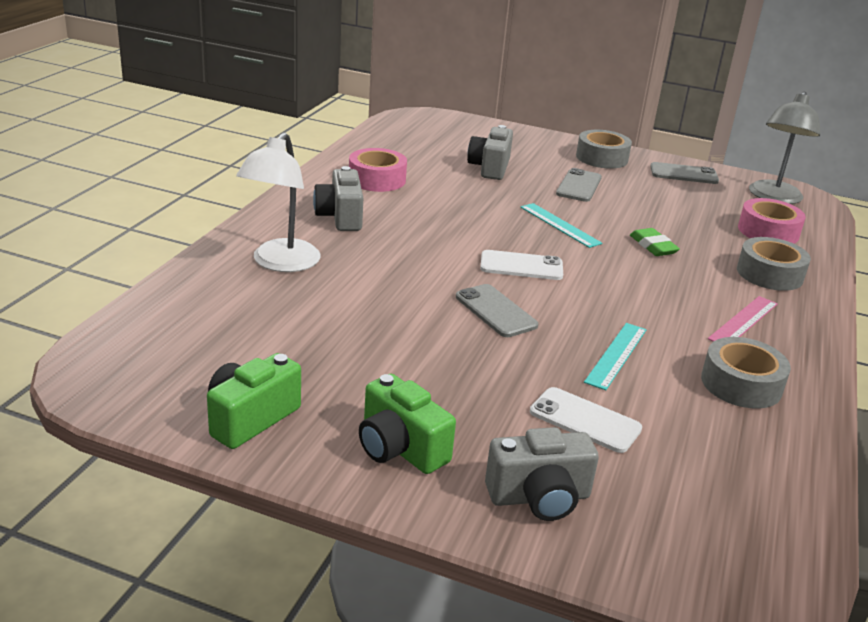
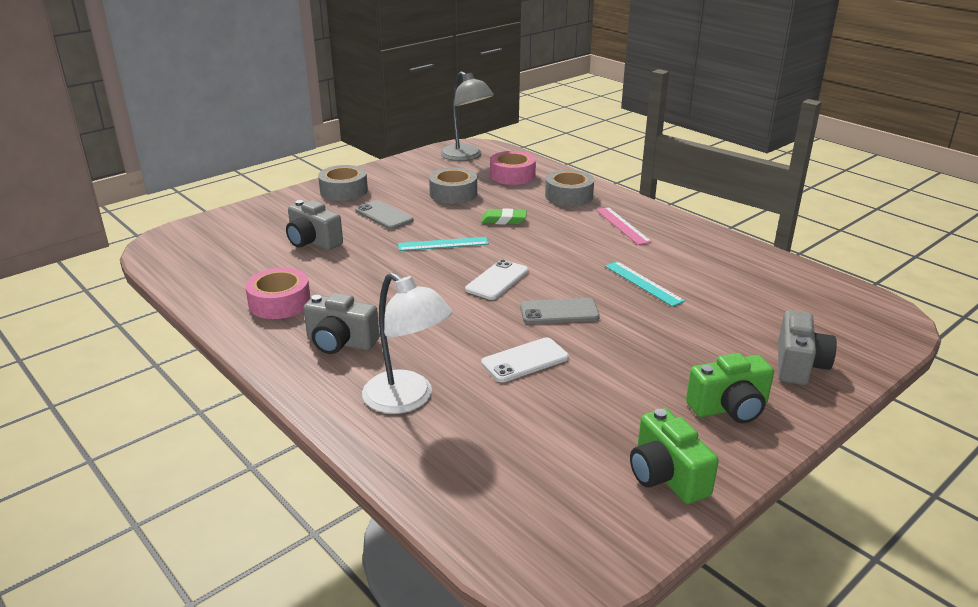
camera: 60 degrees left, 0 degrees up
(585, 420) = (717, 321): white phone -> white phone (525, 360)
(683, 174) = (402, 171): grey phone -> none
(741, 384) = (695, 253): grey tape -> grey tape (453, 193)

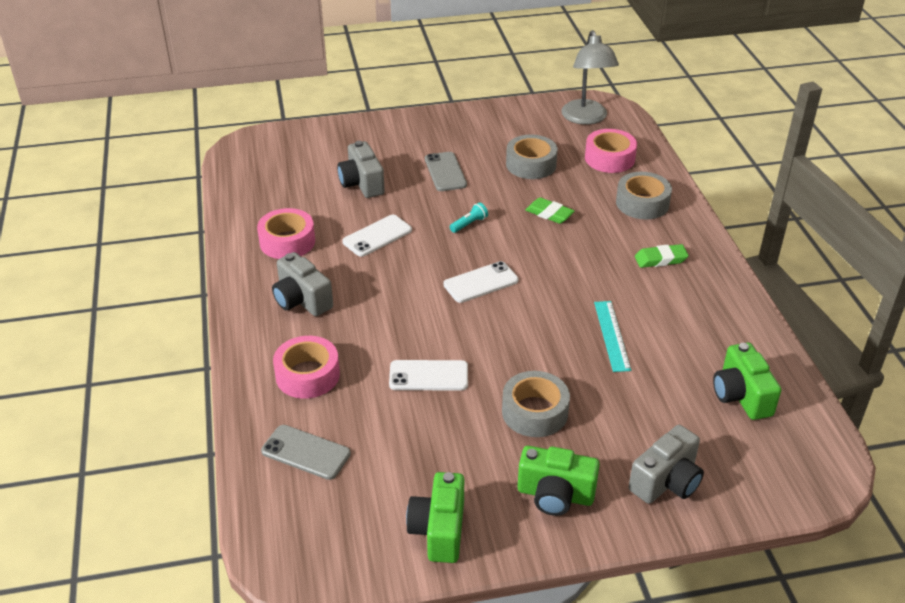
camera: 30 degrees right, 10 degrees up
(344, 191) = (434, 130): grey tape -> grey tape (534, 412)
(367, 274) = (377, 236): none -> white phone
(407, 399) = (307, 375): white lamp -> pink tape
(443, 244) = (469, 224): turquoise ruler -> turquoise flashlight
(559, 312) = (503, 338): grey phone -> grey phone (306, 452)
(622, 225) = (660, 259): pink ruler -> green eraser
(780, 291) = (741, 396): none -> green camera

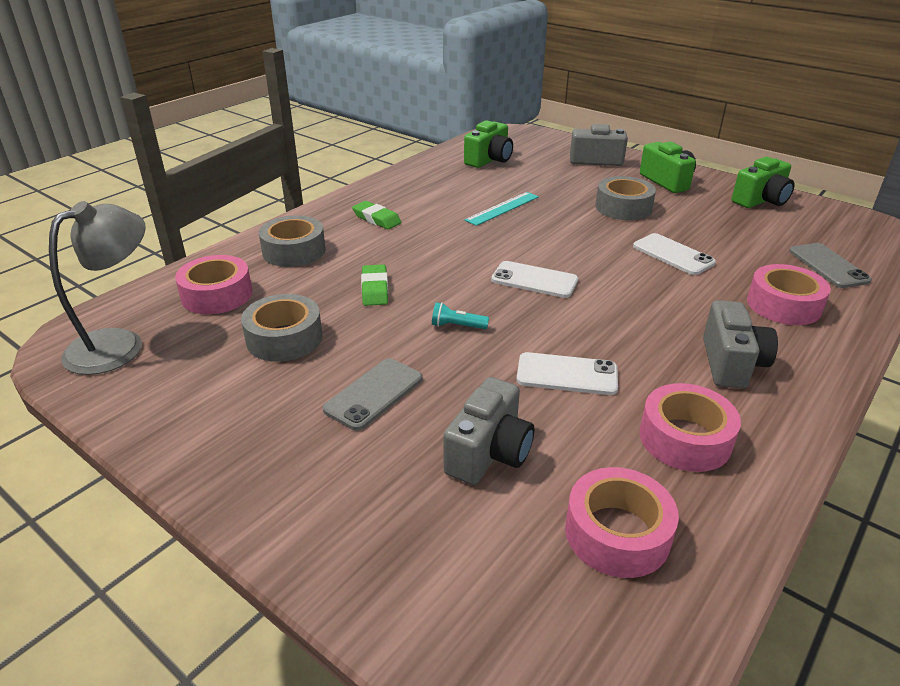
camera: 130 degrees left, 5 degrees down
(278, 190) = (617, 533): none -> pink tape

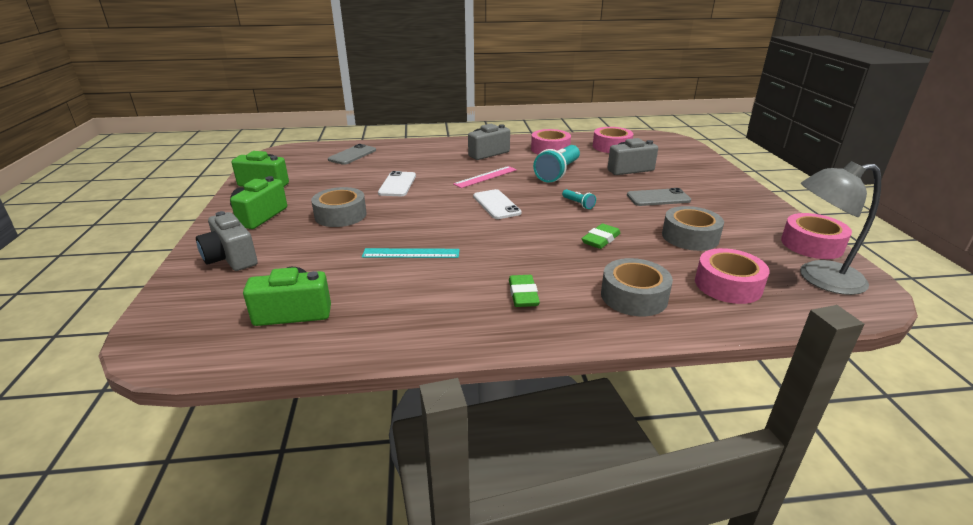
camera: 135 degrees left, 5 degrees down
(567, 374) = (558, 173): white phone -> turquoise flashlight
(627, 314) = (485, 177): none -> pink ruler
(783, 305) = (415, 155): pink tape -> pink tape (811, 244)

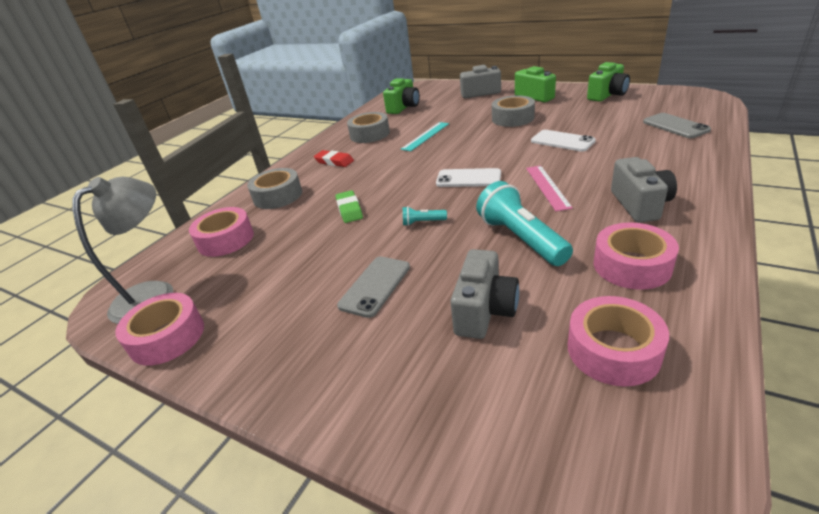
camera: 130 degrees right, 5 degrees up
(523, 294) = (334, 161): green eraser -> red eraser
(690, 237) = (289, 260): grey tape -> grey tape (369, 134)

